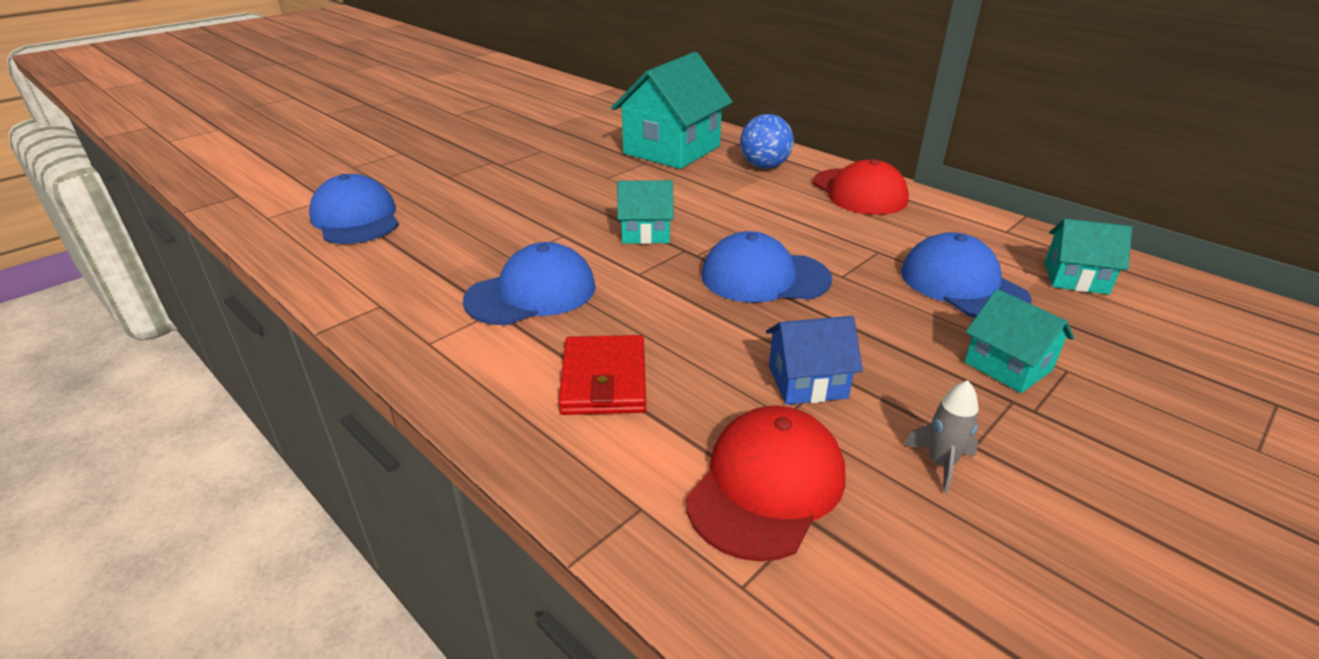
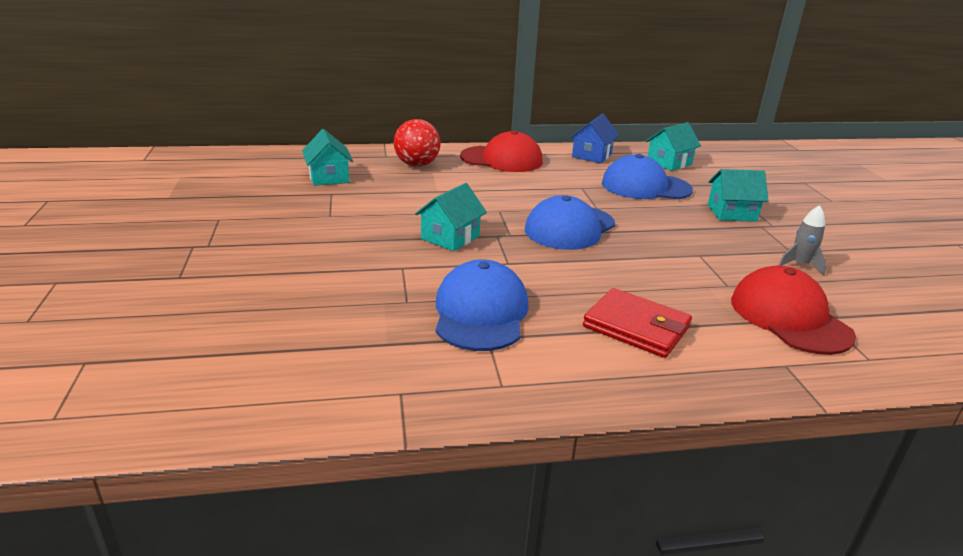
camera: 55 degrees left, 5 degrees down
(356, 218) = (180, 356): blue cap -> none
(672, 150) = (329, 177): turquoise house -> turquoise house, size x0.51
(764, 166) = (417, 165): blue ball -> red ball
(807, 382) = (700, 265): blue house -> blue house (591, 155)

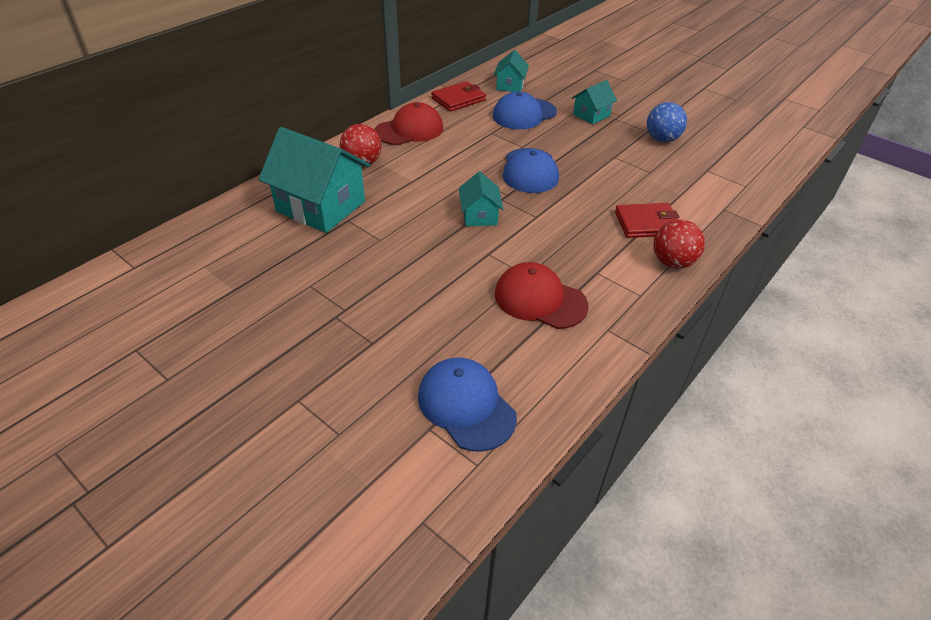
camera: 40 degrees left, 15 degrees up
(329, 177) = (321, 206): turquoise house -> turquoise house, size x1.94
(480, 313) = (572, 259): blue cap -> blue cap (466, 406)
(591, 155) = (458, 99): blue house -> red wallet
(605, 378) = (672, 262): none -> red ball
(789, 317) = (695, 178): red cap -> red cap (540, 299)
(800, 265) = (662, 139): grey rocket -> blue ball

